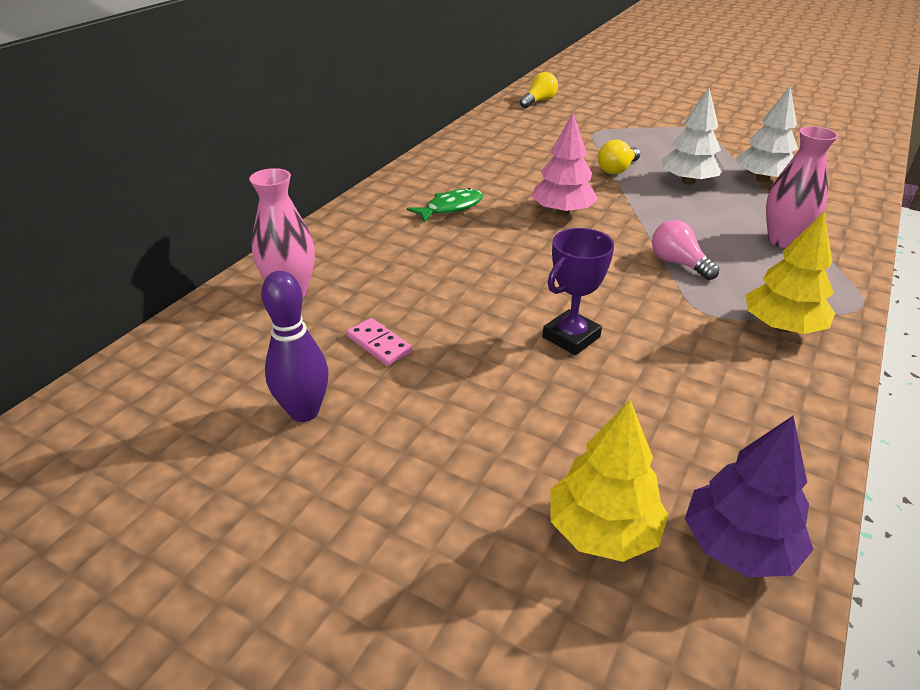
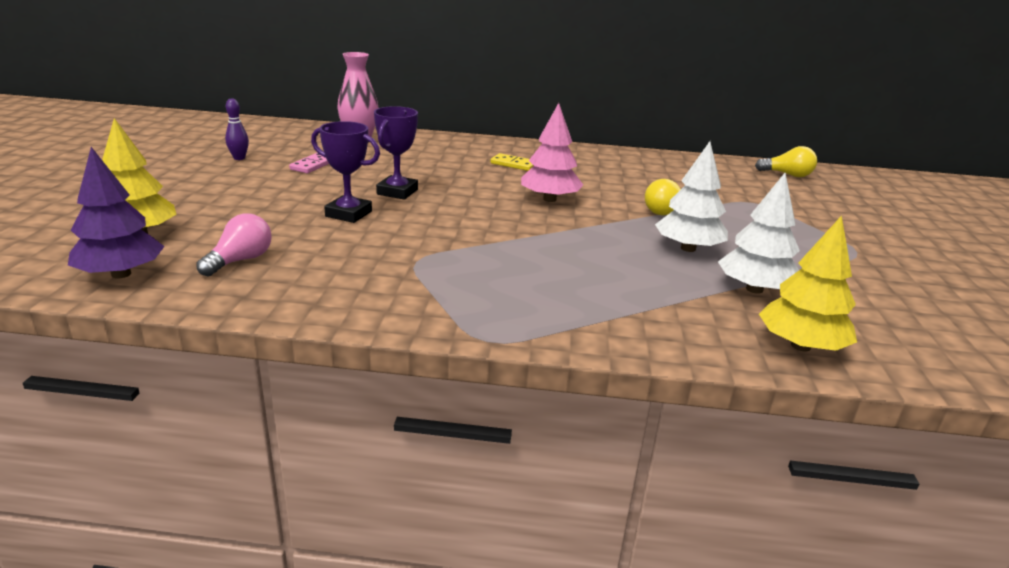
camera: 65 degrees right, 10 degrees down
(304, 412) = (239, 158): purple bowling pin -> purple bowling pin, size x0.61
(451, 208) = (513, 164): green fish -> yellow domino
(510, 293) = (397, 192): none -> purple trophy
(678, 263) = (497, 247): pink light bulb -> pink light bulb (240, 260)
(782, 327) = (413, 294): yellow tree -> yellow tree (800, 346)
(783, 240) = (599, 298): pink vase -> none

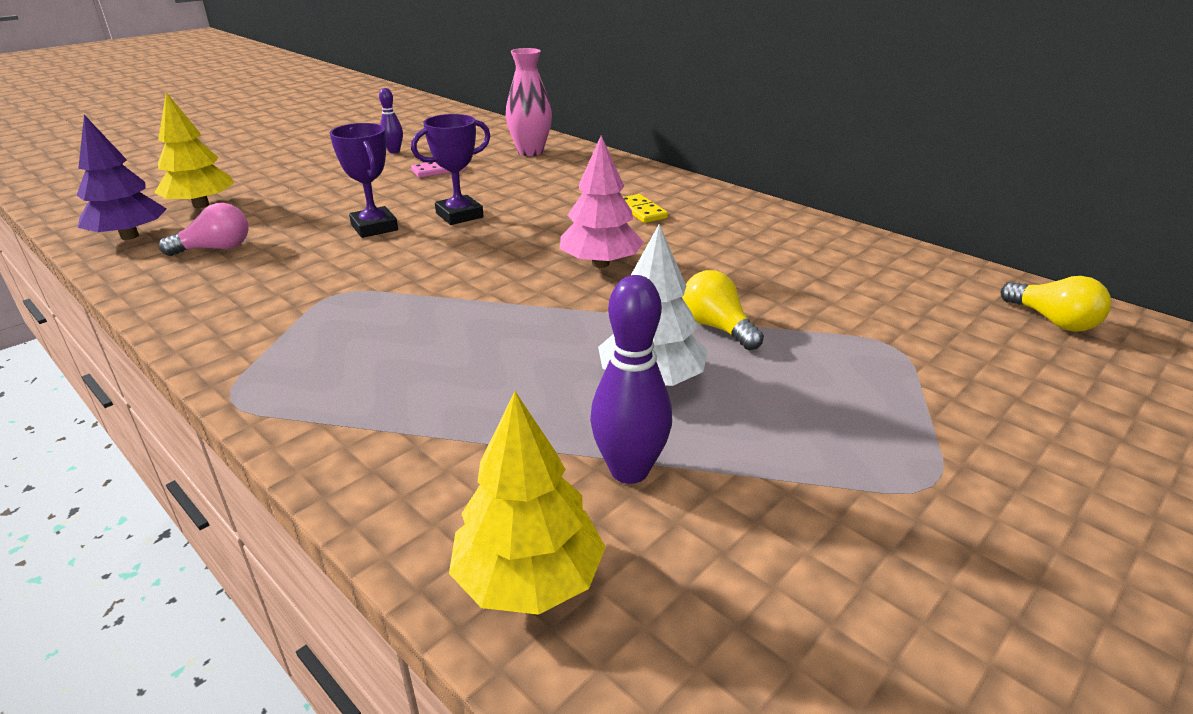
camera: 40 degrees right, 5 degrees up
(754, 289) = (629, 470): white tree -> purple bowling pin

